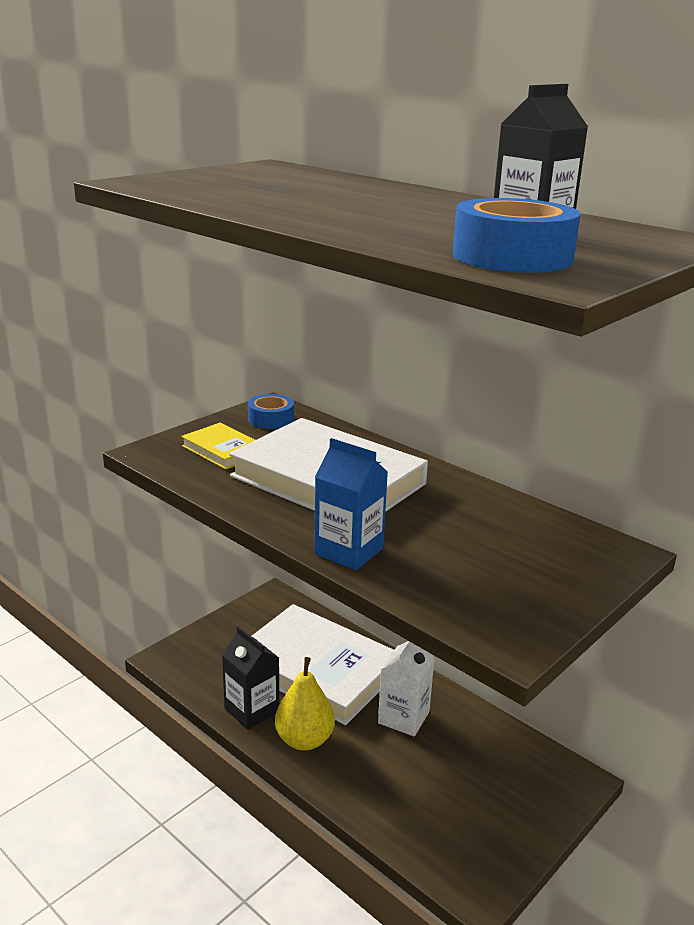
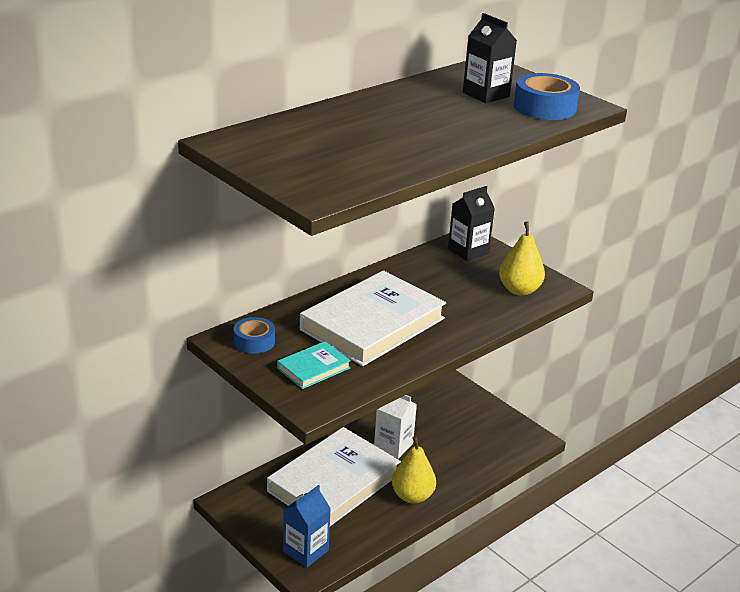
camera: 85 degrees left, 5 degrees up
(223, 450) = (313, 368): yellow book -> turquoise book
(251, 710) = (378, 522): black carton -> black carton (468, 251)
(349, 551) = (472, 325): blue carton -> blue carton (305, 551)
(477, 597) = (519, 290): none -> yellow pear

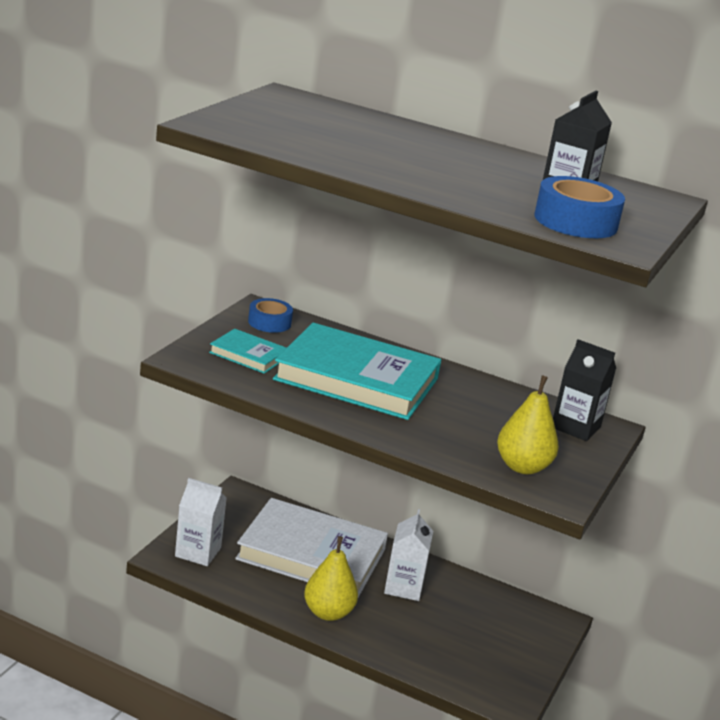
camera: 65 degrees right, 5 degrees down
(305, 551) = (198, 552): blue carton -> white carton
(372, 324) = (357, 379): white book -> turquoise book

